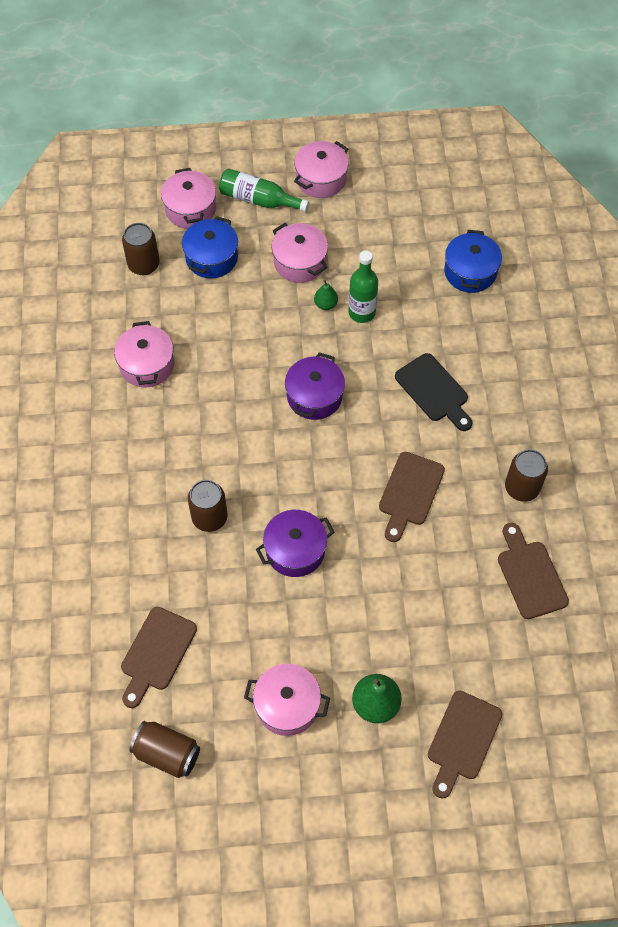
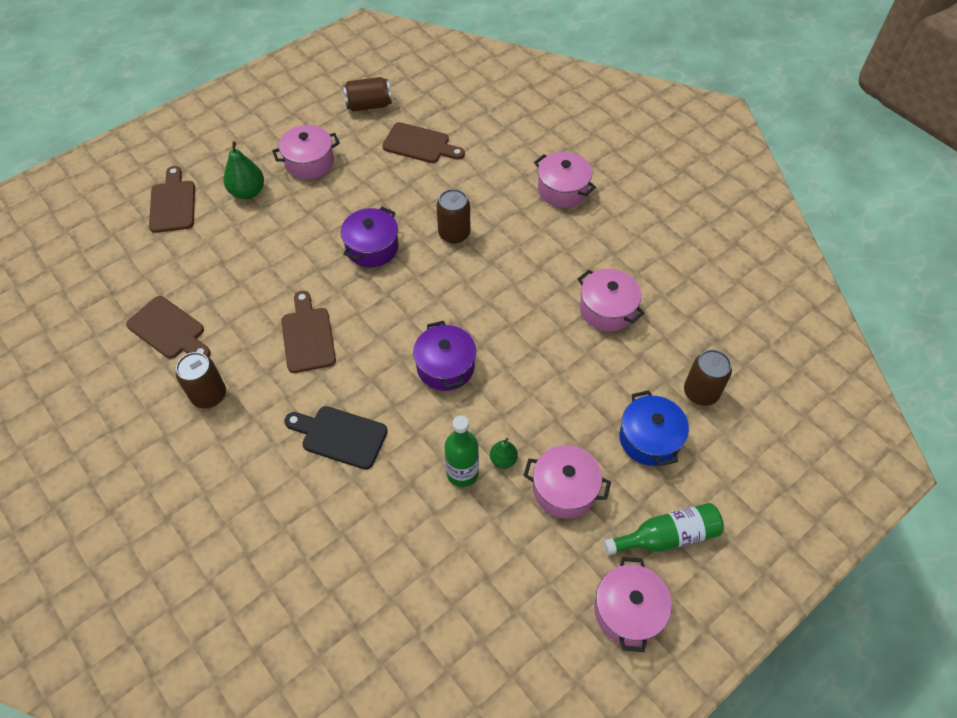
camera: 145 degrees right, 5 degrees down
(156, 653) = (420, 144): brown cutting board -> brown cutting board turned 120 degrees clockwise
(190, 209) = (720, 478): pink pot -> pink pot (562, 190)
(470, 272) = (381, 595): blue pot -> none

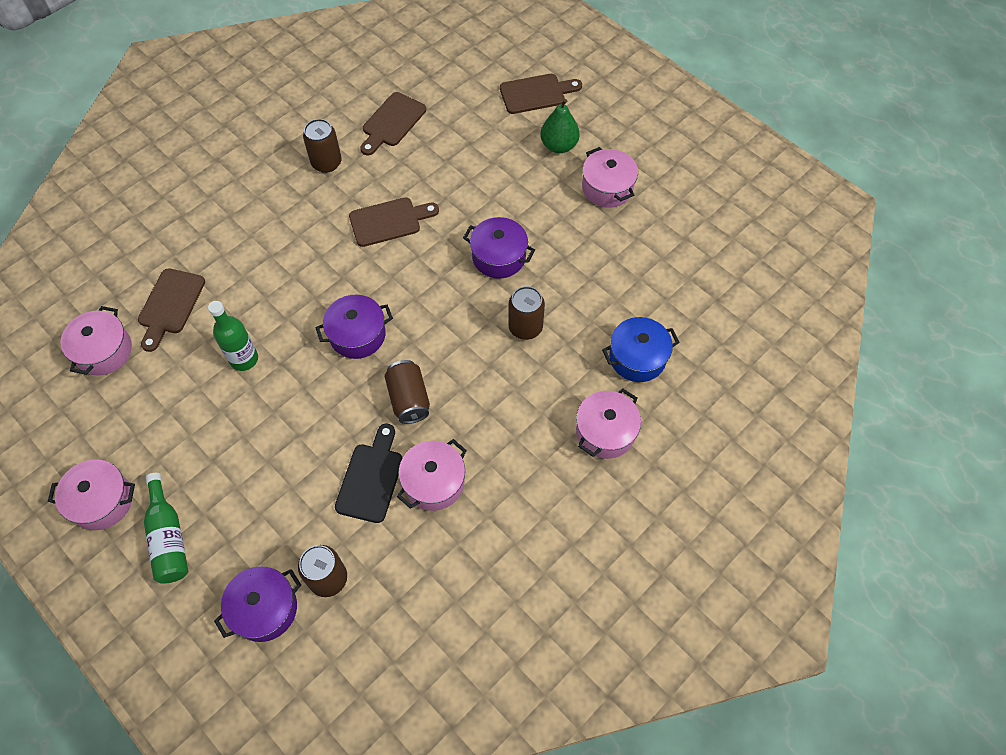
camera: 85 degrees right, 5 degrees up
(340, 436) = (284, 261): black cutting board -> black cutting board (371, 478)
(369, 105) = (704, 227): brown can -> brown can (409, 399)
(420, 144) = (652, 282): brown cutting board -> brown cutting board (170, 305)
(503, 460) = (256, 391): green pear -> none
(564, 489) = (223, 445): pink pot -> pink pot (104, 351)
(649, 439) = (274, 523): blue pot -> blue pot (637, 358)
(733, 444) = (265, 609): none -> purple pot

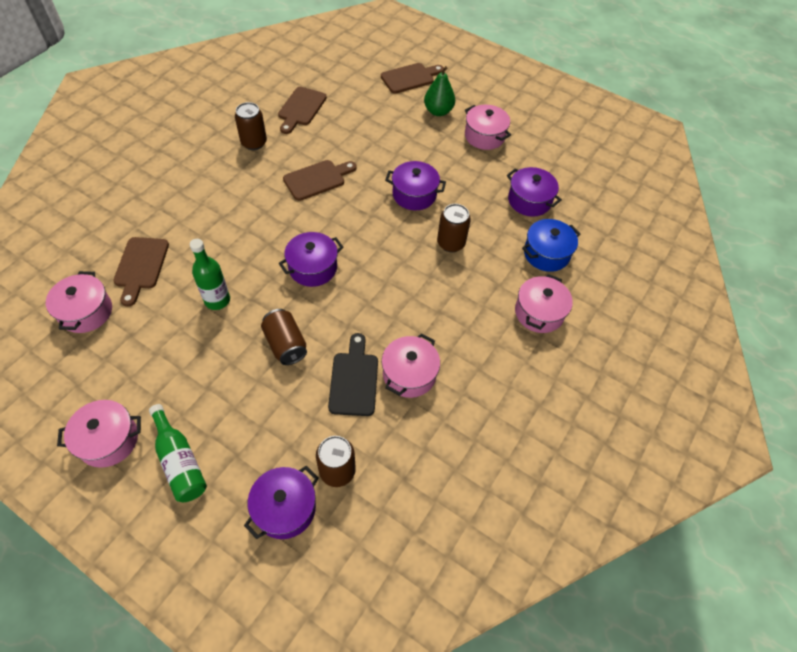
camera: 15 degrees left, 5 degrees down
(409, 399) = (370, 311): brown can -> brown can (285, 344)
(637, 284) = (529, 200): none -> purple pot

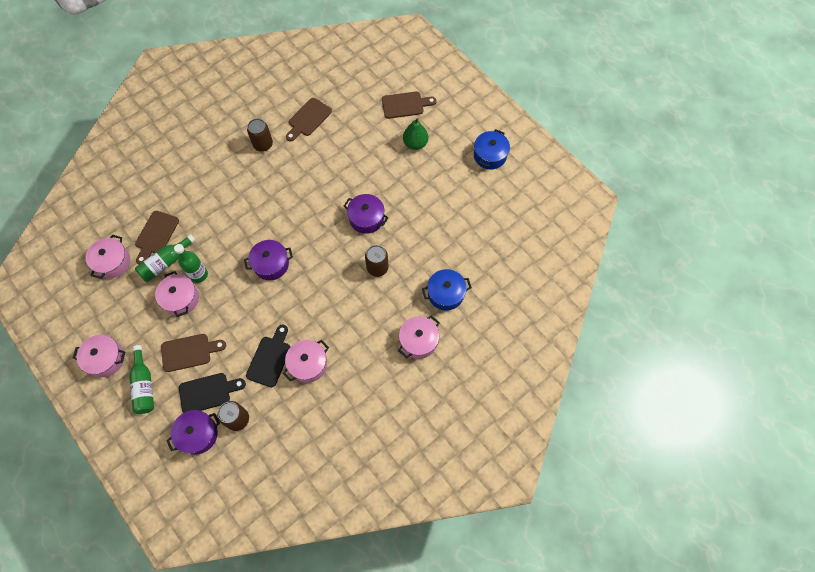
camera: 20 degrees right, 10 degrees up
(165, 296) = (166, 263): none -> green bottle
(280, 446) = (208, 392): none -> black cutting board
(285, 344) = (233, 320): brown can -> none
(317, 179) = (299, 188): brown cutting board -> brown cutting board (189, 352)
(484, 136) = (443, 176): pink pot -> pink pot (181, 299)
(527, 108) = (490, 156): none -> blue pot
(529, 200) = (453, 244): purple pot -> none

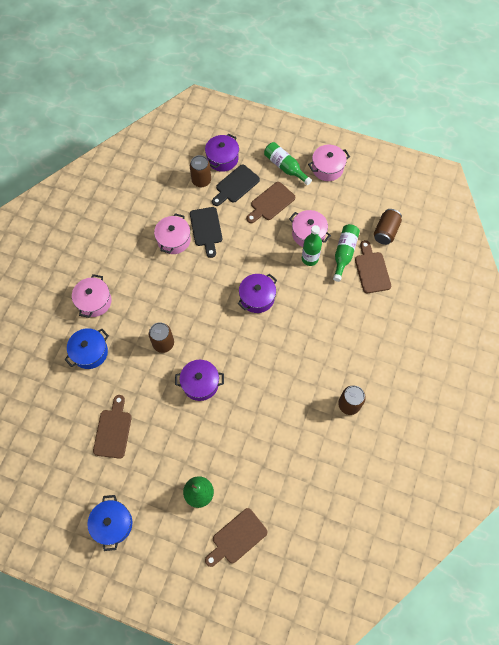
camera: 150 degrees right, 0 degrees up
(113, 262) = (385, 232): pink pot -> brown can
(308, 119) = (326, 459): brown cutting board -> brown cutting board (113, 430)

